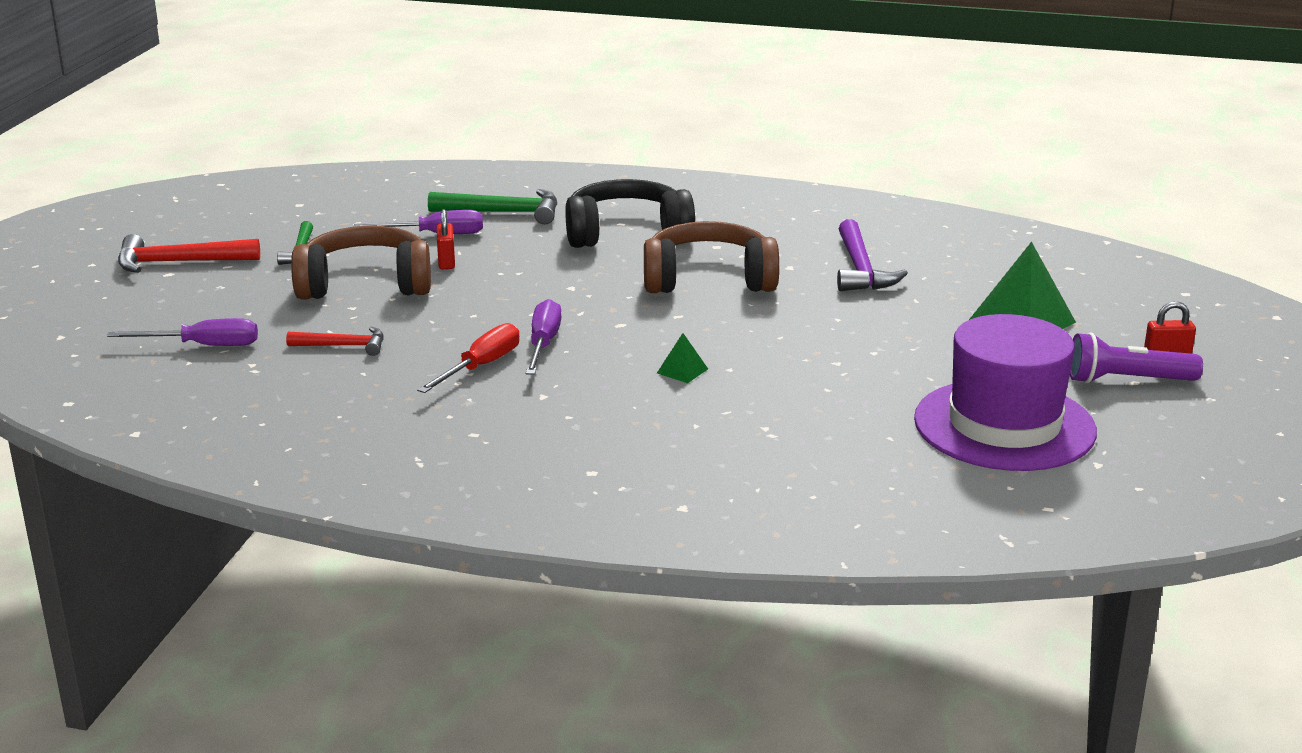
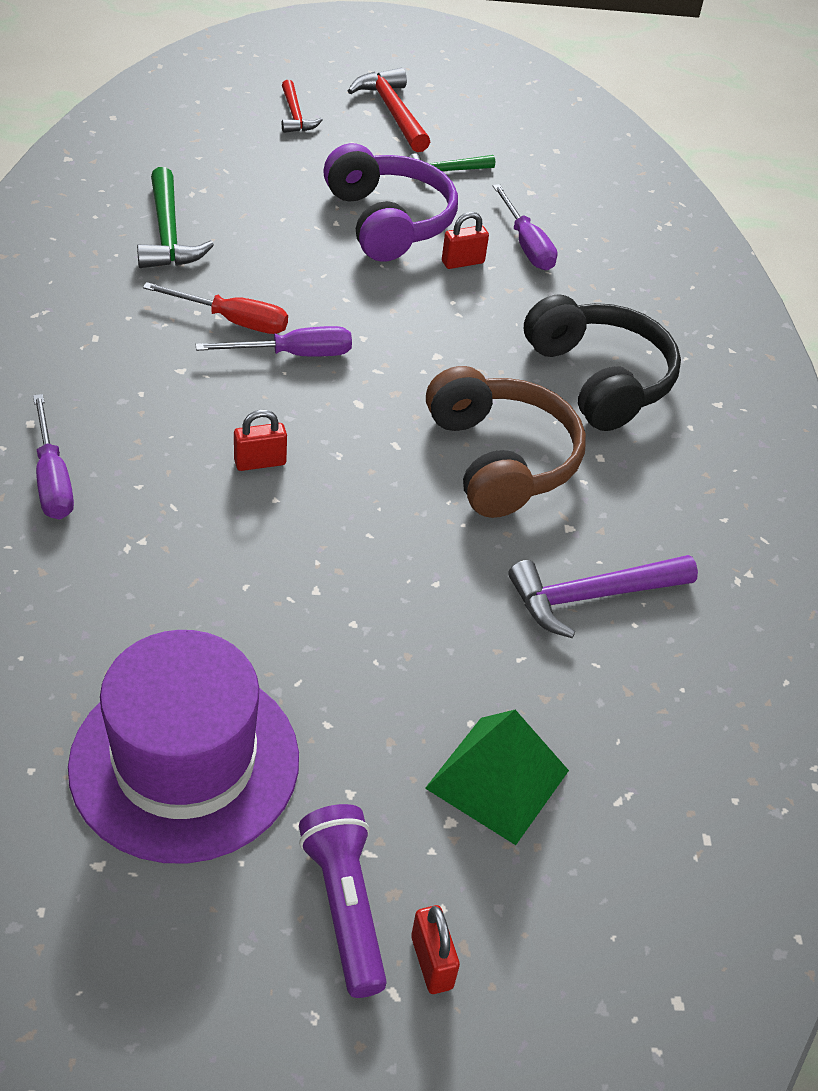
camera: 70 degrees right, 20 degrees up
(203, 346) = (230, 158): purple screwdriver -> purple screwdriver (52, 479)
(344, 346) = (252, 232): red hammer -> red hammer (295, 115)
(365, 284) = (388, 221): brown headphones -> purple headphones
(504, 213) = (608, 281): green hammer -> green hammer (168, 234)
(682, 371) = (260, 462): green pyramid -> red padlock

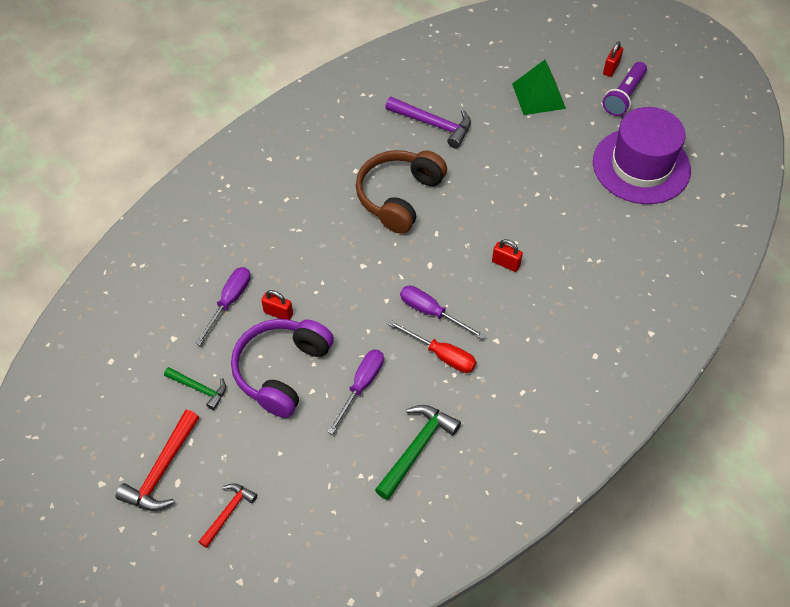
camera: 130 degrees left, 10 degrees up
(52, 479) = (606, 315): purple screwdriver -> purple screwdriver (361, 386)
(233, 321) = (441, 355): red screwdriver -> red screwdriver turned 150 degrees clockwise
(599, 379) = (304, 203): black headphones -> none

